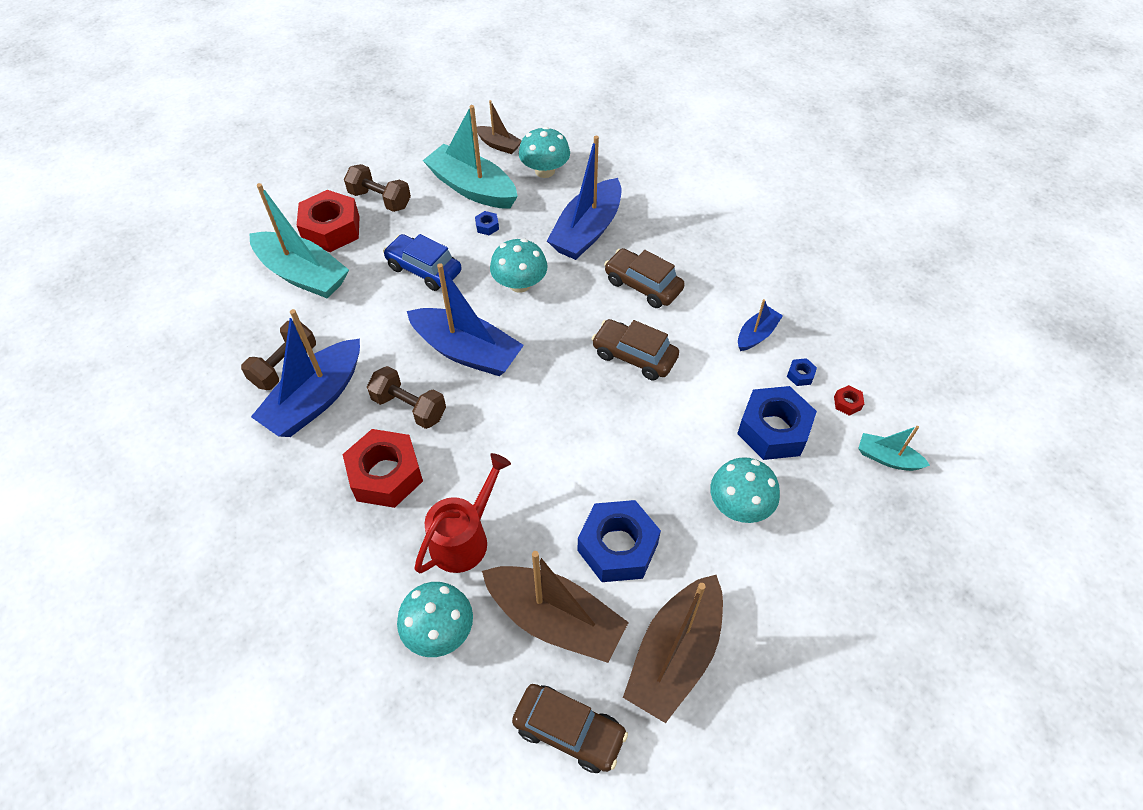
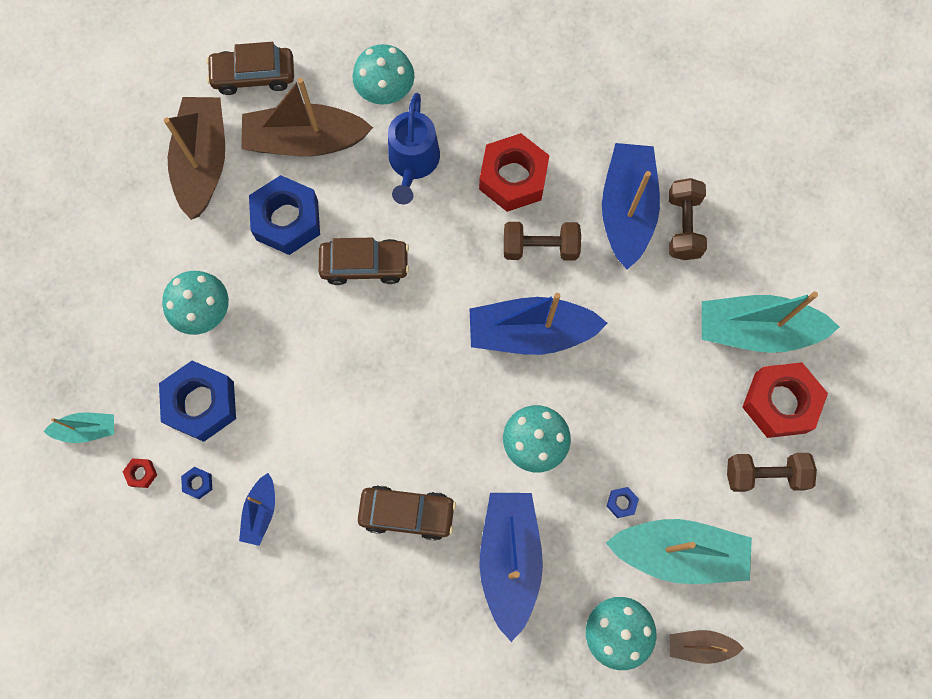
camera: 150 degrees right, 20 degrees up
(424, 269) = (643, 405): blue car -> none
(464, 537) = (413, 163): red watering can -> blue watering can
(634, 356) = (369, 416): brown car -> brown car (365, 265)

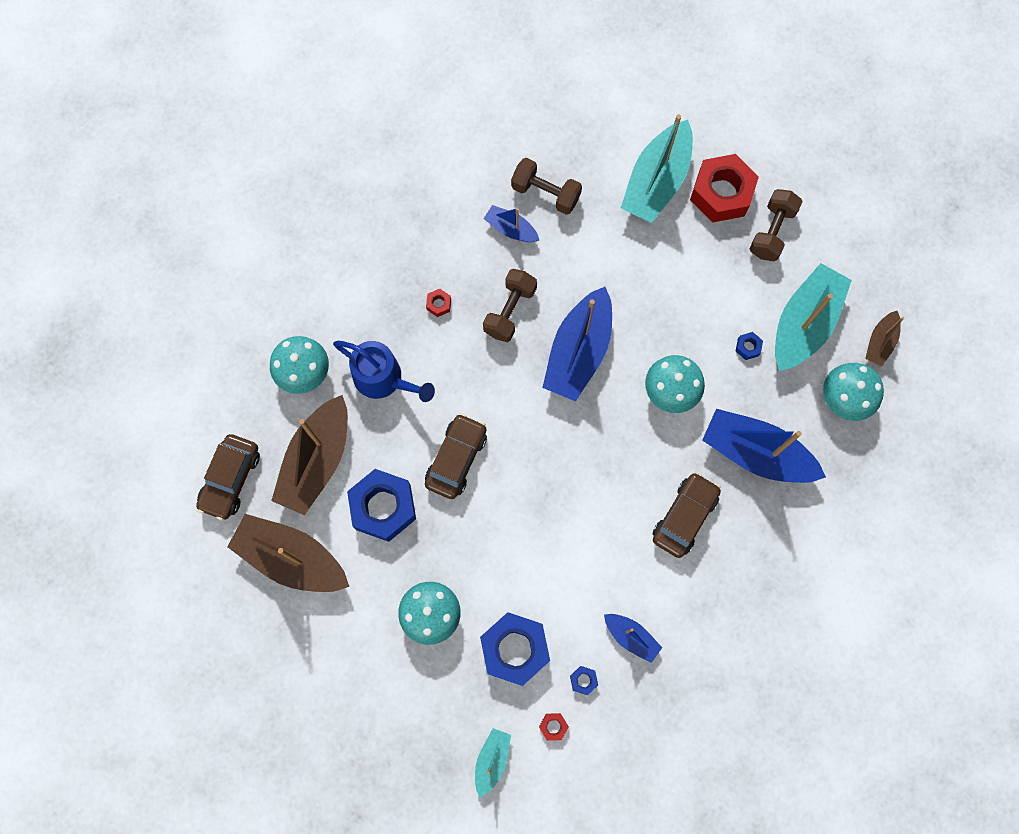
camera: 65 degrees left, 0 degrees up
(513, 178) = (439, 304): red nut -> red nut, size x0.40
(627, 210) = (511, 229): blue boat -> blue boat, size x0.51

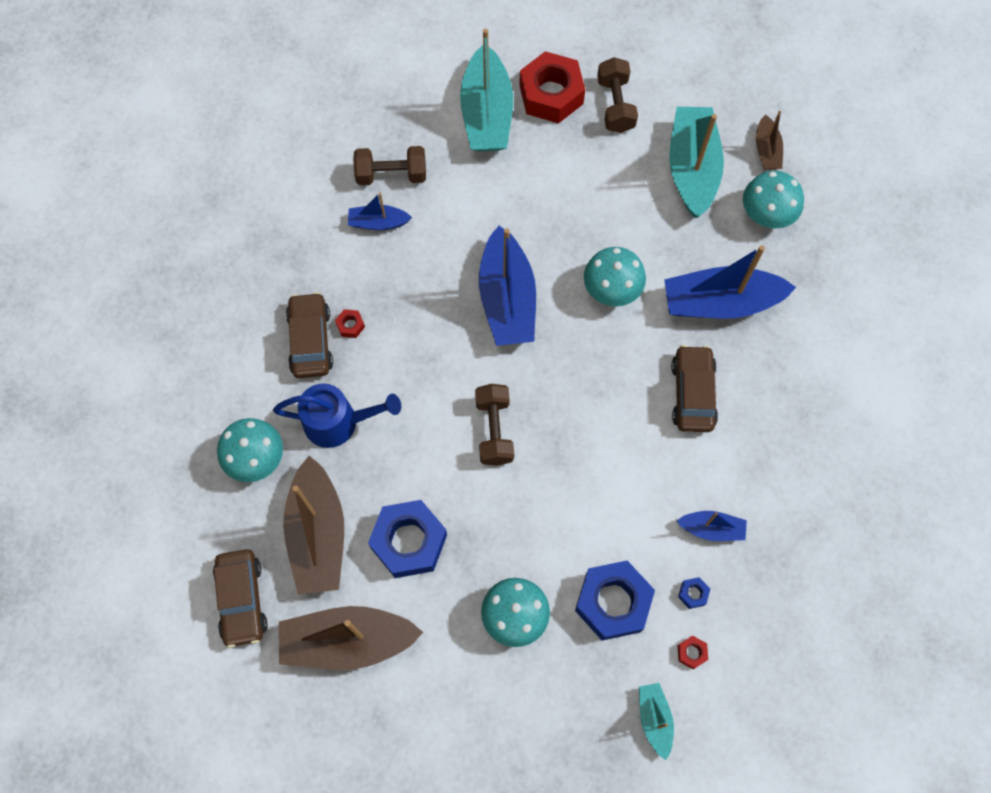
camera: 30 degrees left, 5 degrees down
(456, 459) = (452, 458): brown car -> brown car (310, 340)
(510, 311) = (421, 296): brown dumbbell -> brown dumbbell (494, 430)
(748, 347) = (656, 214): blue nut -> none

